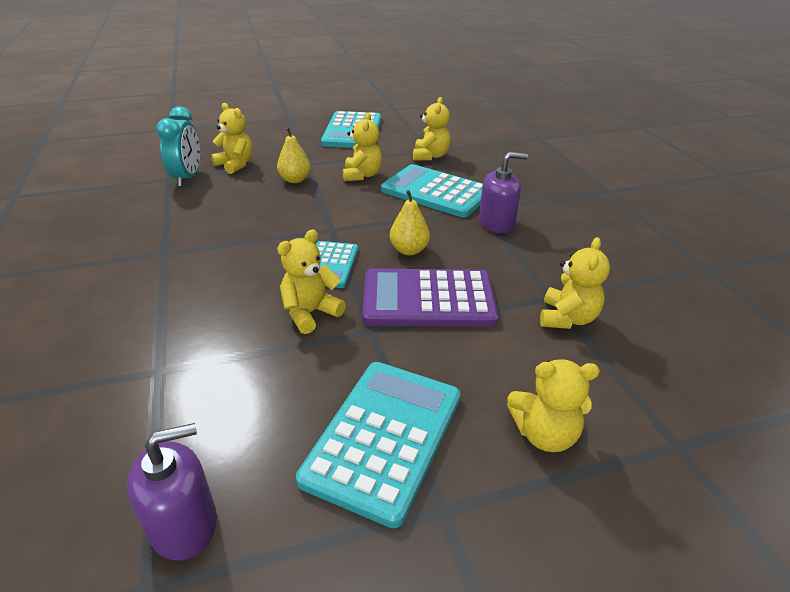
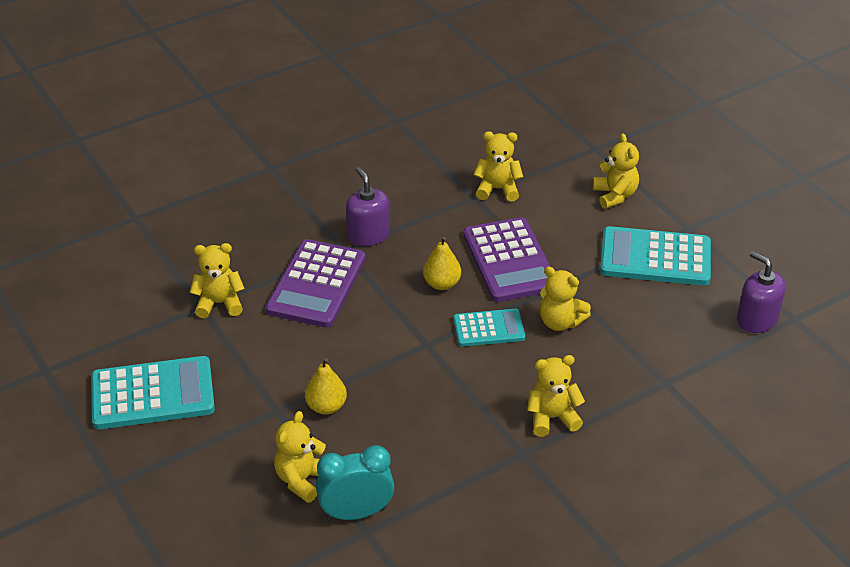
camera: 105 degrees left, 5 degrees up
(362, 175) = (294, 351): yellow teddy bear -> yellow teddy bear (552, 418)
(436, 192) = (316, 284): turquoise calculator -> purple calculator

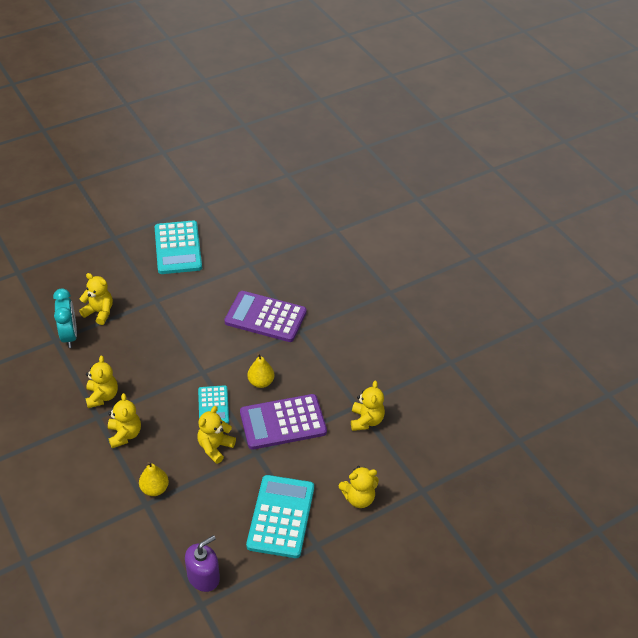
camera: 90 degrees right, 5 degrees up
(219, 303) = (251, 272): yellow teddy bear -> yellow teddy bear (102, 396)
(326, 406) = (155, 322): yellow pear -> yellow pear (155, 489)
(368, 235) = (314, 344): purple soap dispenser -> none

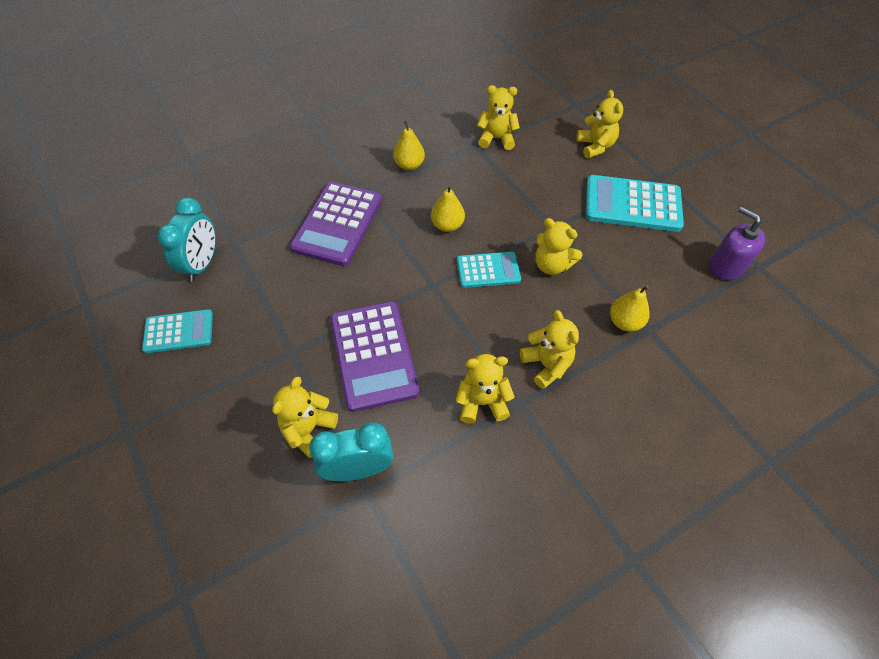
camera: 90 degrees left, 10 degrees up
(125, 434) = (546, 365): yellow teddy bear -> yellow teddy bear turned 75 degrees clockwise
(178, 248) = (179, 331): turquoise calculator -> turquoise calculator, size x0.59
(231, 251) = (202, 264): none -> turquoise clock
(283, 422) = (506, 204): purple calculator -> purple calculator (373, 355)
(330, 358) = (409, 165): none -> yellow pear

